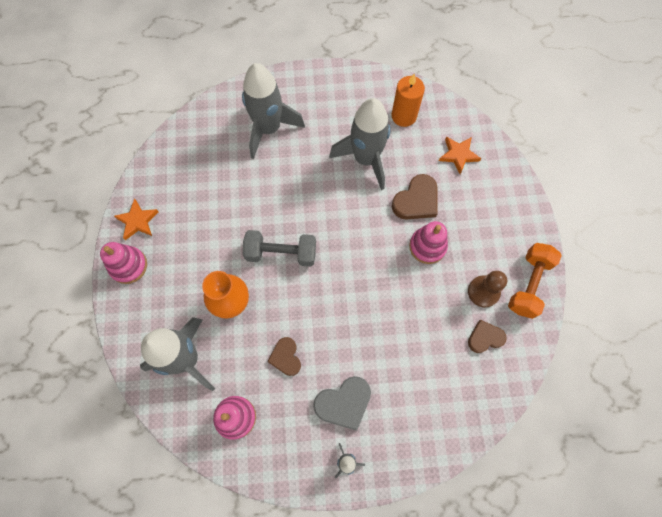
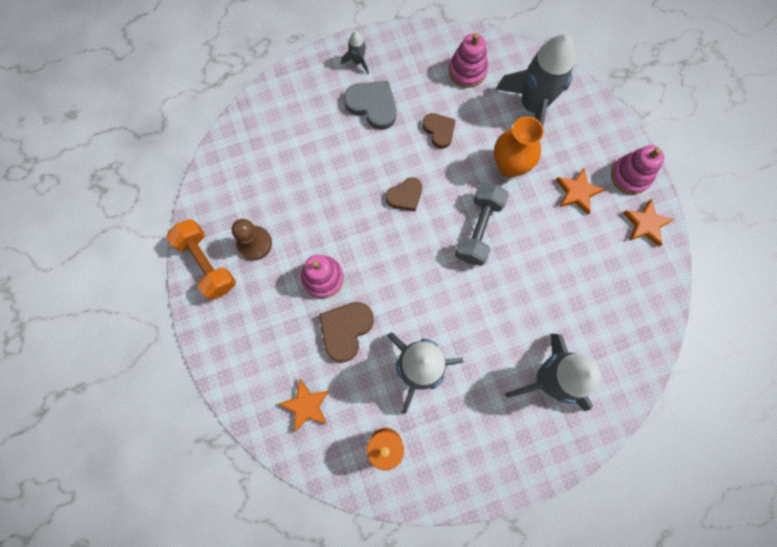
camera: 165 degrees right, 5 degrees up
(182, 263) = (577, 192): none -> orange star
(281, 253) = (478, 229): grey dumbbell -> grey dumbbell turned 60 degrees counterclockwise
(344, 403) = (372, 105): grey heart -> grey heart turned 75 degrees clockwise
(485, 337) = (247, 197): brown heart -> brown heart (405, 196)
(528, 284) = (207, 263): orange dumbbell -> orange dumbbell turned 45 degrees counterclockwise

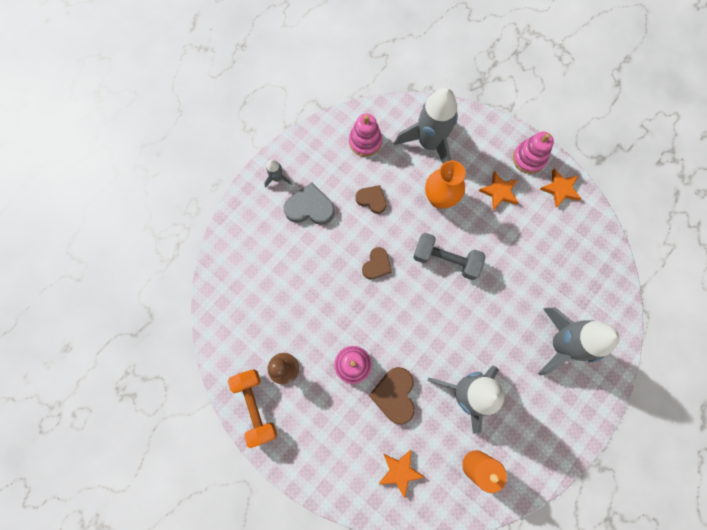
camera: 30 degrees left, 0 degrees up
(207, 263) = (255, 406): orange dumbbell -> orange dumbbell turned 45 degrees clockwise
(478, 229) = (446, 260): grey dumbbell -> grey dumbbell turned 60 degrees counterclockwise

